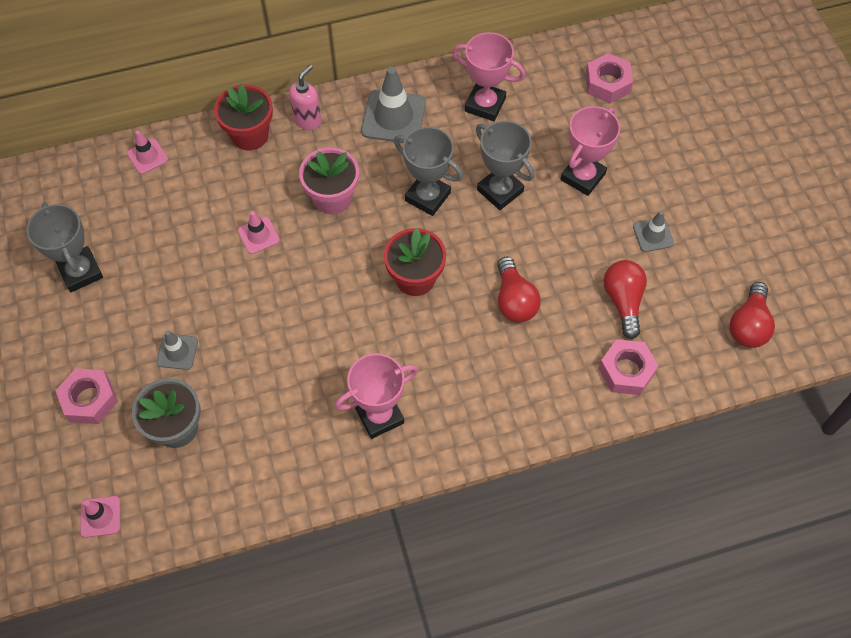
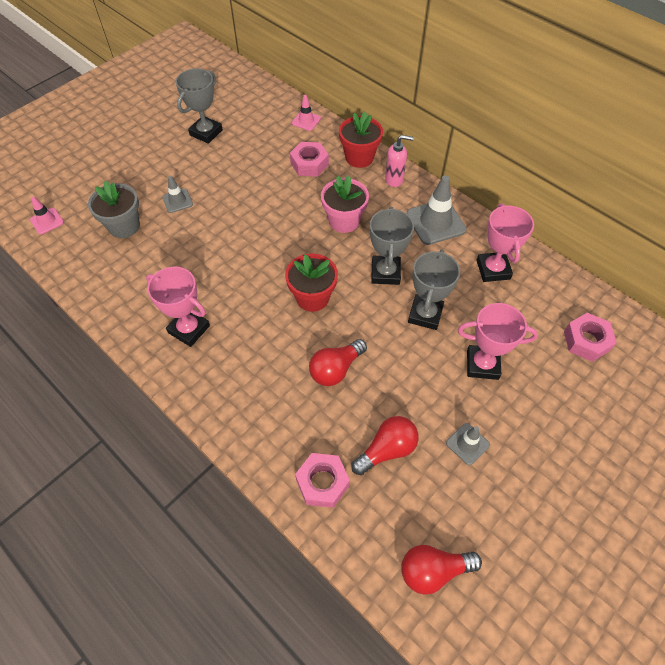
camera: 60 degrees right, 5 degrees down
(89, 400) = (122, 178): pink nut -> pink nut (309, 164)
(258, 235) = (287, 198): pink traffic cone -> none

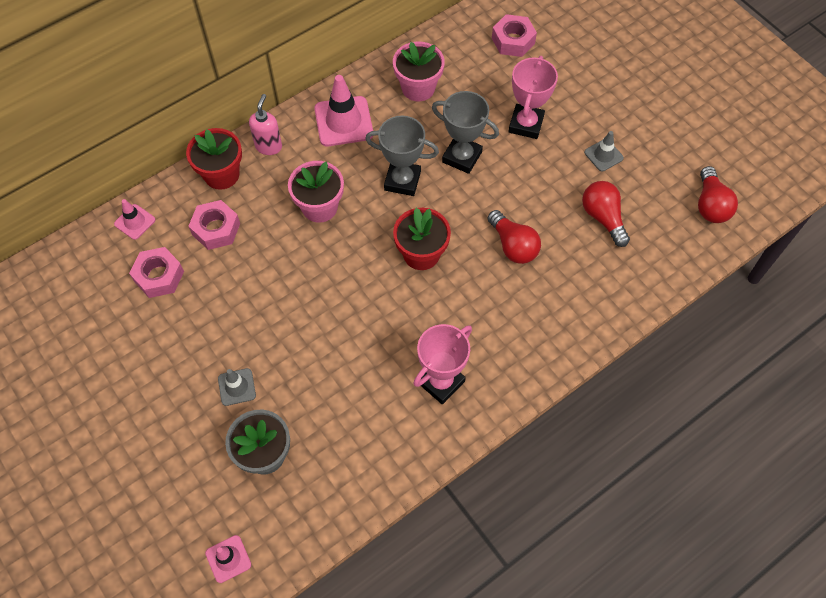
camera: 80 degrees left, 5 degrees up
(206, 132) = (115, 345): grey trophy -> none
(322, 482) = (630, 274): pink nut -> pink nut (159, 276)
(435, 222) = (343, 121): grey traffic cone -> pink traffic cone
(493, 269) = (418, 88): pink trophy -> pink flower pot

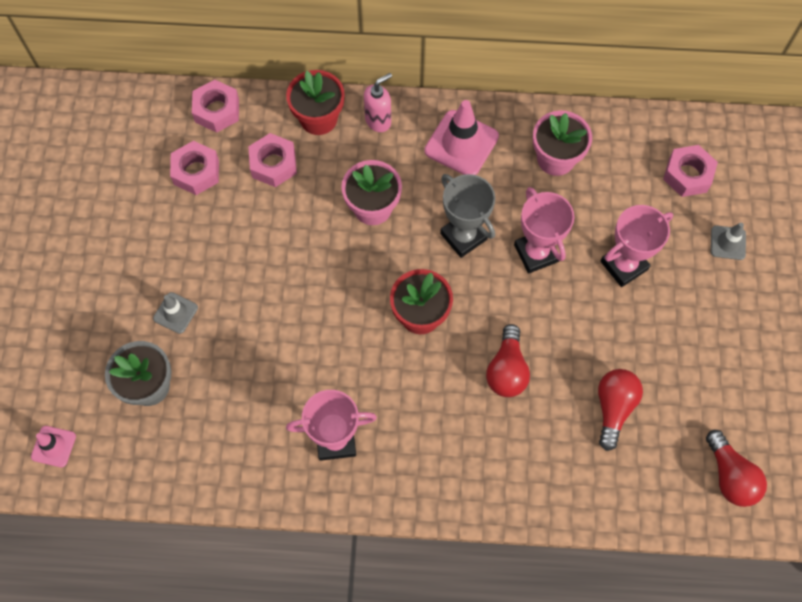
camera: 40 degrees right, 5 degrees up
(135, 222) = (217, 110): pink traffic cone -> pink nut
(462, 157) = (536, 253): grey trophy -> pink trophy
(603, 155) = (670, 349): grey traffic cone -> grey traffic cone (728, 243)
(710, 205) = (730, 476): red light bulb -> red light bulb turned 60 degrees counterclockwise

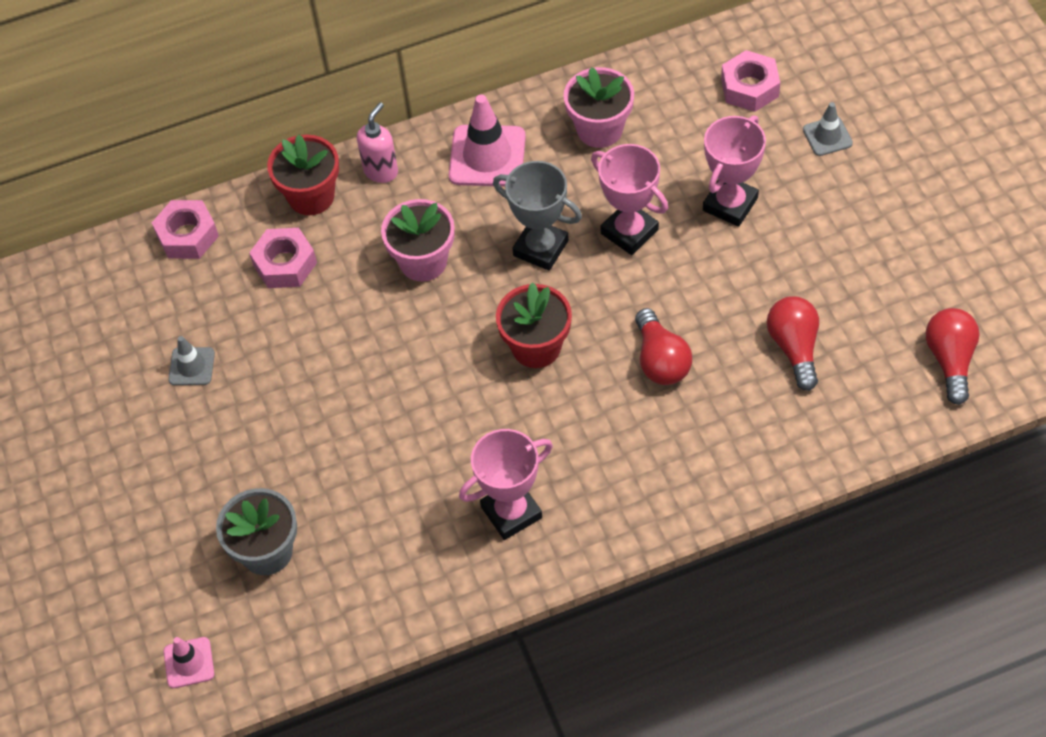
camera: 20 degrees left, 10 degrees down
(175, 313) = (256, 463): grey traffic cone -> grey traffic cone (191, 366)
(196, 172) = (198, 309): pink nut -> none
(730, 476) = (950, 360): red light bulb -> red light bulb turned 135 degrees counterclockwise

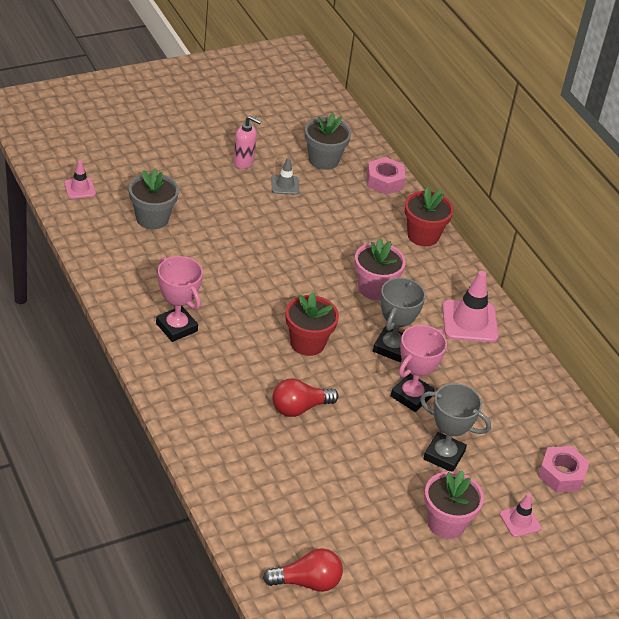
camera: 75 degrees right, 15 degrees down
(132, 312) = (323, 160): none -> grey flower pot
(285, 264) = (366, 224): pink nut -> none
(381, 171) = (449, 268): pink soap dispenser -> pink soap dispenser (243, 162)
(599, 129) = (504, 383): pink flower pot -> pink flower pot (446, 523)
(730, 204) = (444, 455): pink trophy -> grey trophy
(794, 348) = (314, 485): red light bulb -> none
(827, 136) = (520, 521): grey traffic cone -> pink traffic cone

